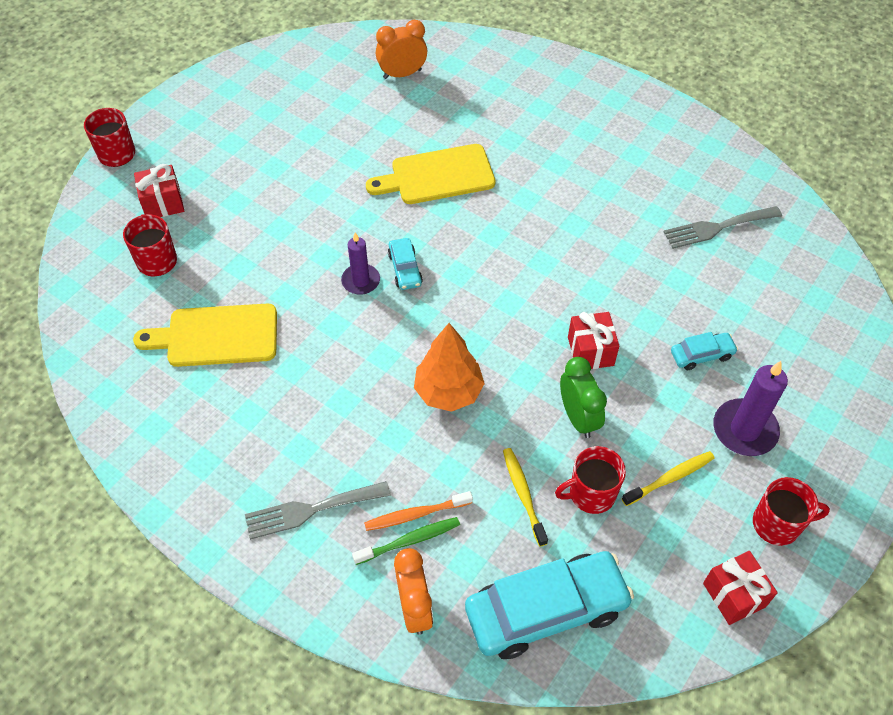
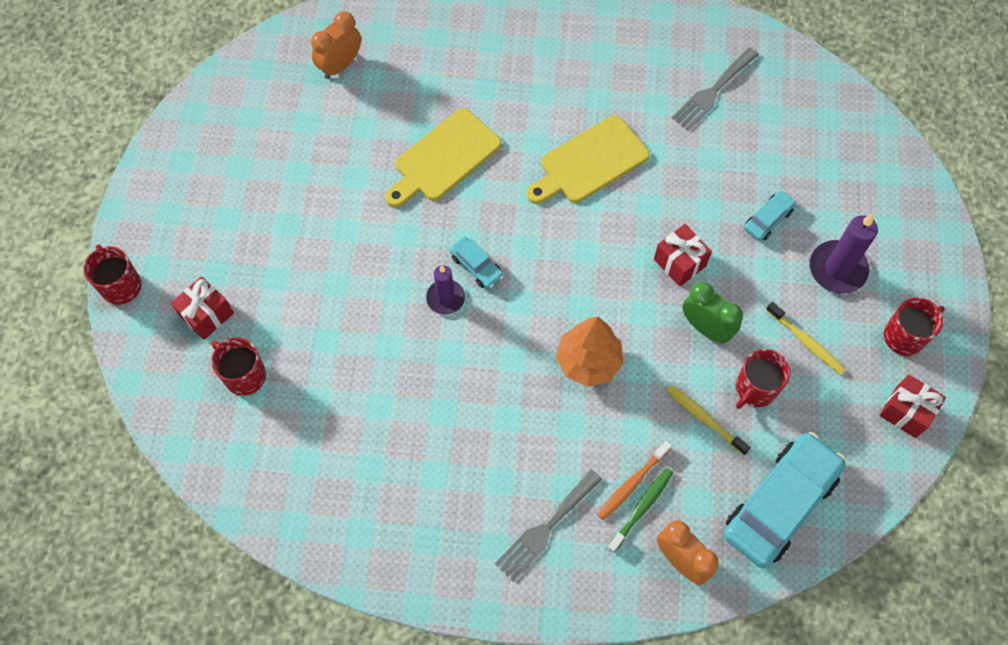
camera: 30 degrees left, 10 degrees up
(216, 336) = (354, 419): yellow cutting board -> yellow cutting board (590, 162)
(670, 478) = (806, 342): yellow toothbrush -> yellow toothbrush turned 105 degrees clockwise

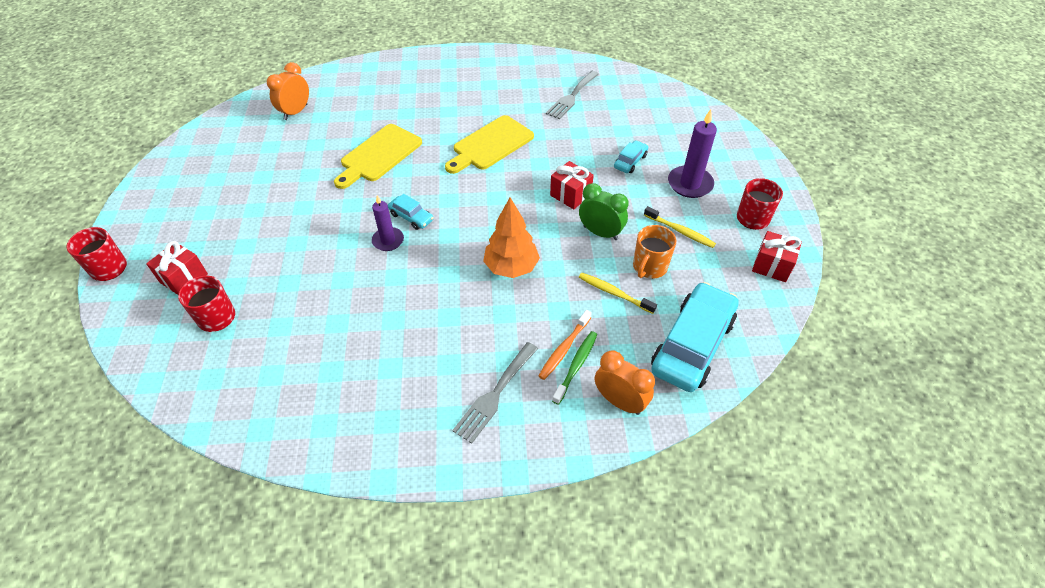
camera: 10 degrees left, 15 degrees down
(755, 388) = (649, 267): red mug -> orange mug

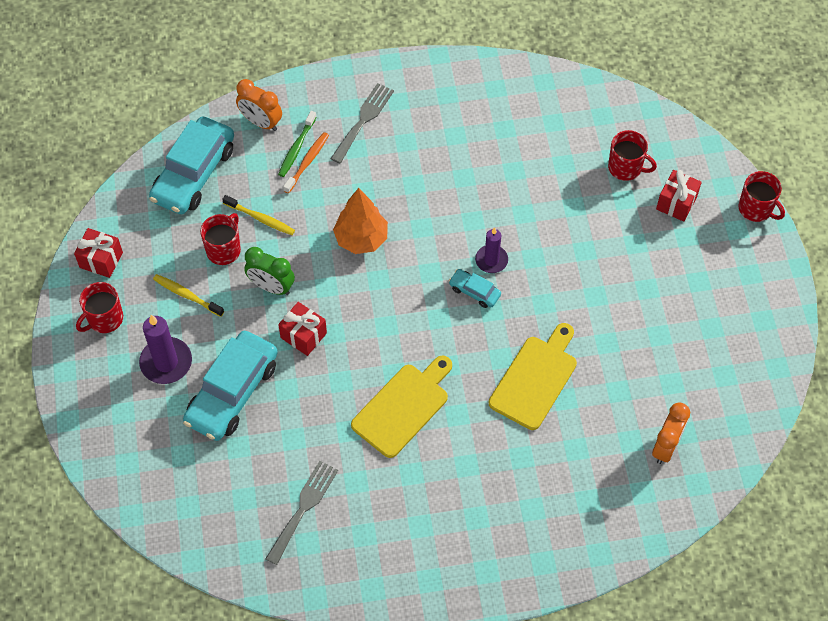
camera: 175 degrees right, 10 degrees up
(630, 161) = (232, 392): turquoise car -> turquoise car, size x2.17
(649, 267) = (224, 249): orange mug -> red mug

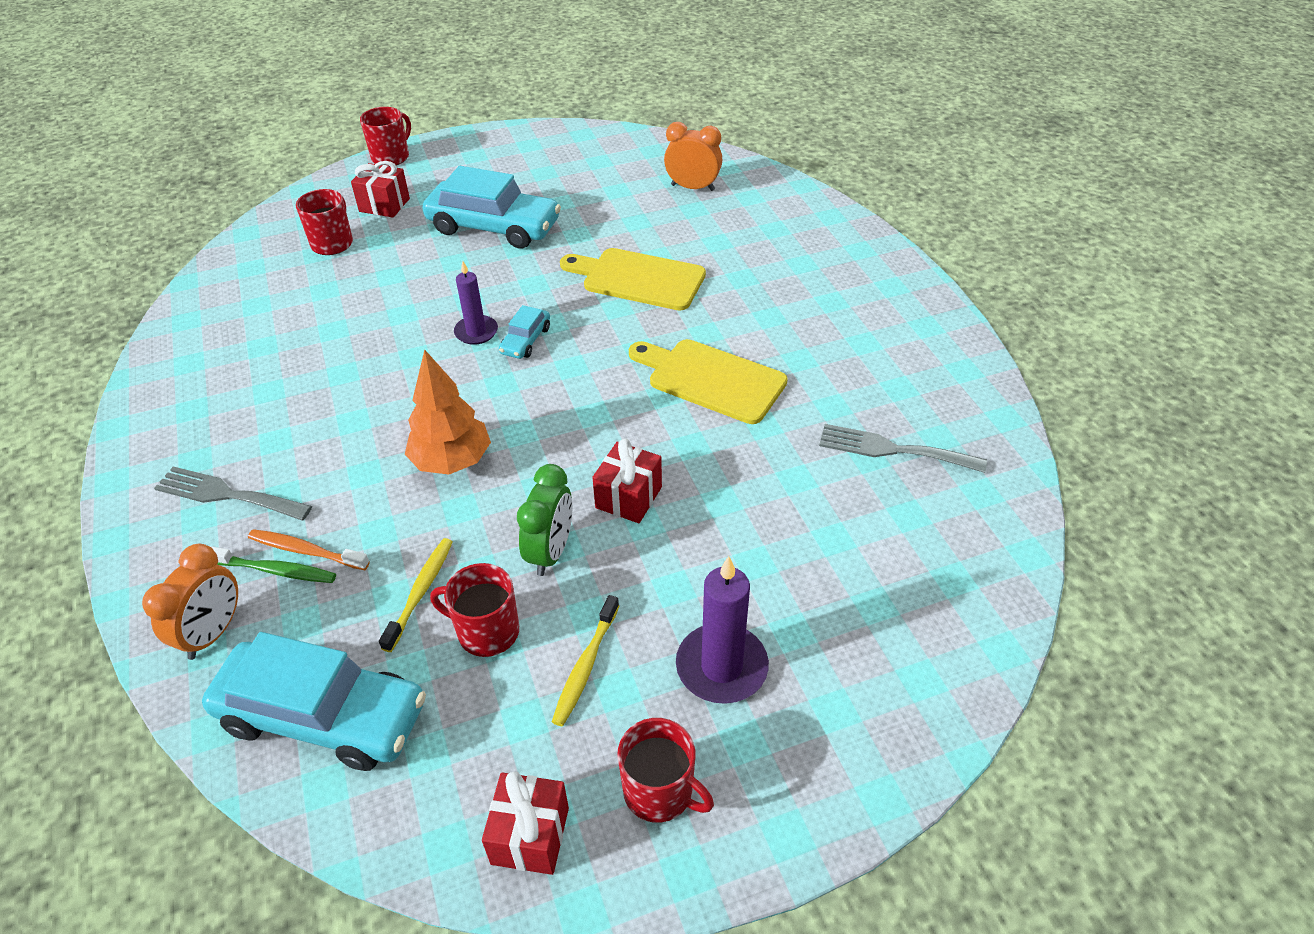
camera: 100 degrees left, 15 degrees down
(232, 392) = (748, 564): turquoise car -> turquoise car (494, 227)

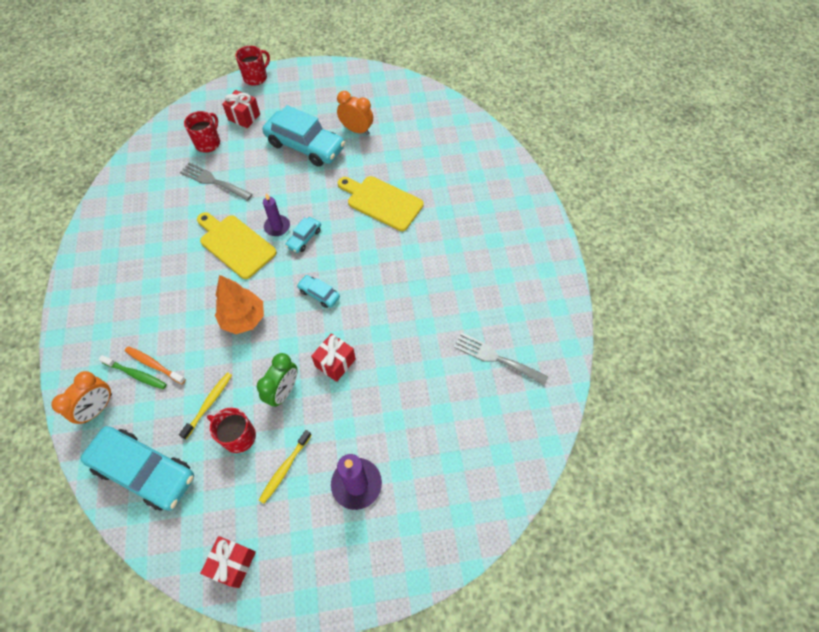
camera: 10 degrees right, 15 degrees up
(226, 494) = (119, 319): grey fork -> grey fork (213, 181)
(572, 409) = (319, 294): none -> turquoise car
(659, 791) = (304, 552): red mug -> none
(692, 187) = (434, 133): orange clock -> orange clock (356, 130)
(711, 379) = (404, 287): yellow cutting board -> yellow cutting board (235, 245)

